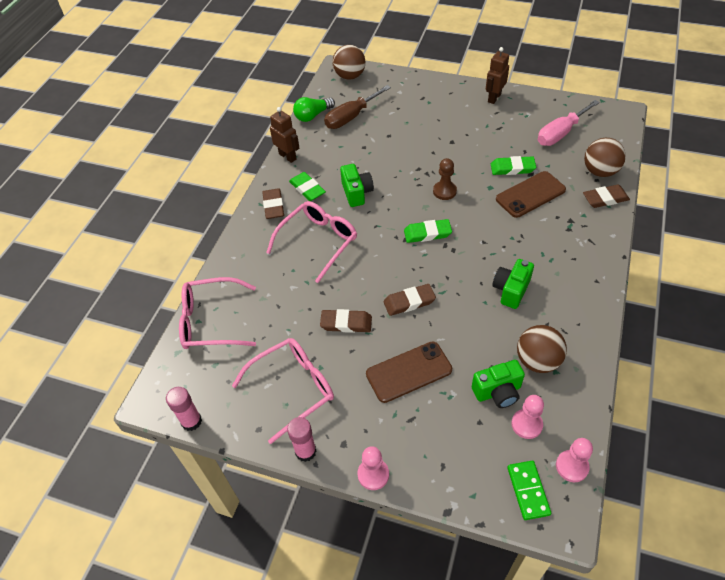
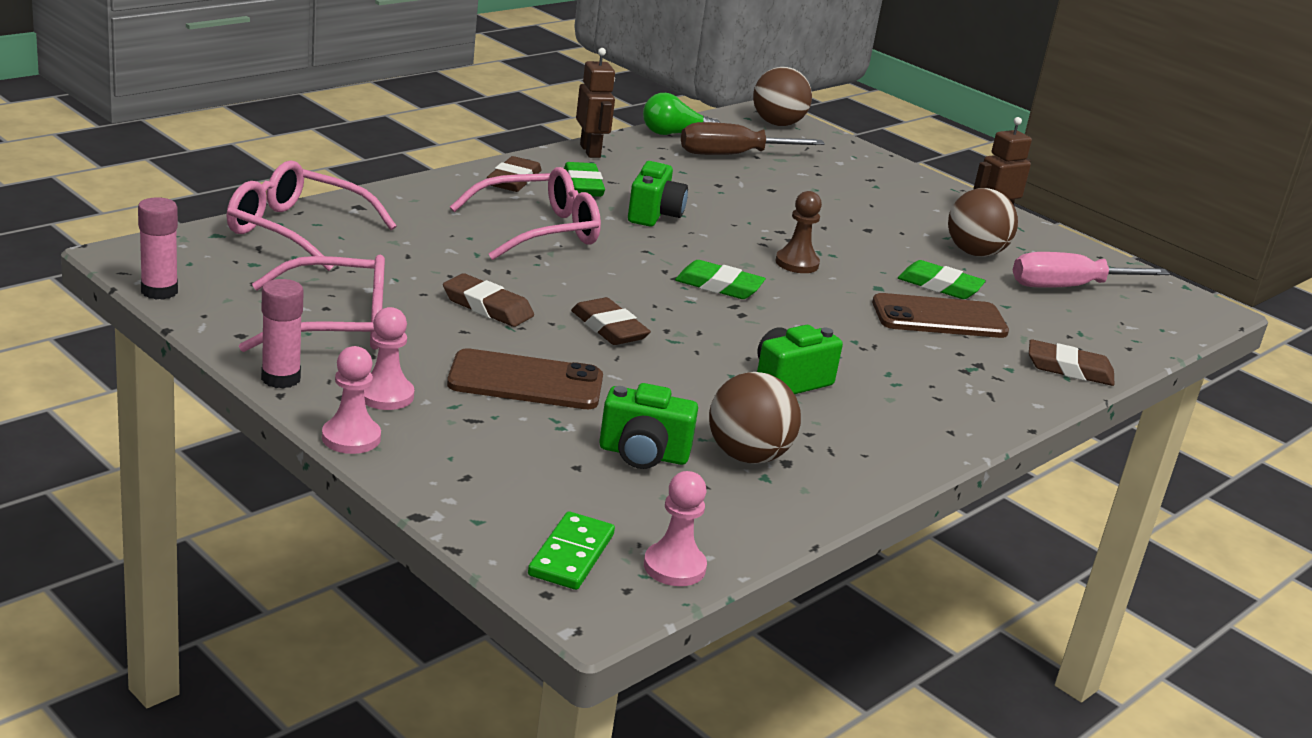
camera: 20 degrees right, 25 degrees down
(409, 302) = (609, 328): brown eraser -> brown eraser turned 45 degrees clockwise
(526, 424) = (651, 500): pink pawn -> pink pawn (386, 395)
(600, 171) = (1093, 343): brown ball -> brown ball (975, 253)

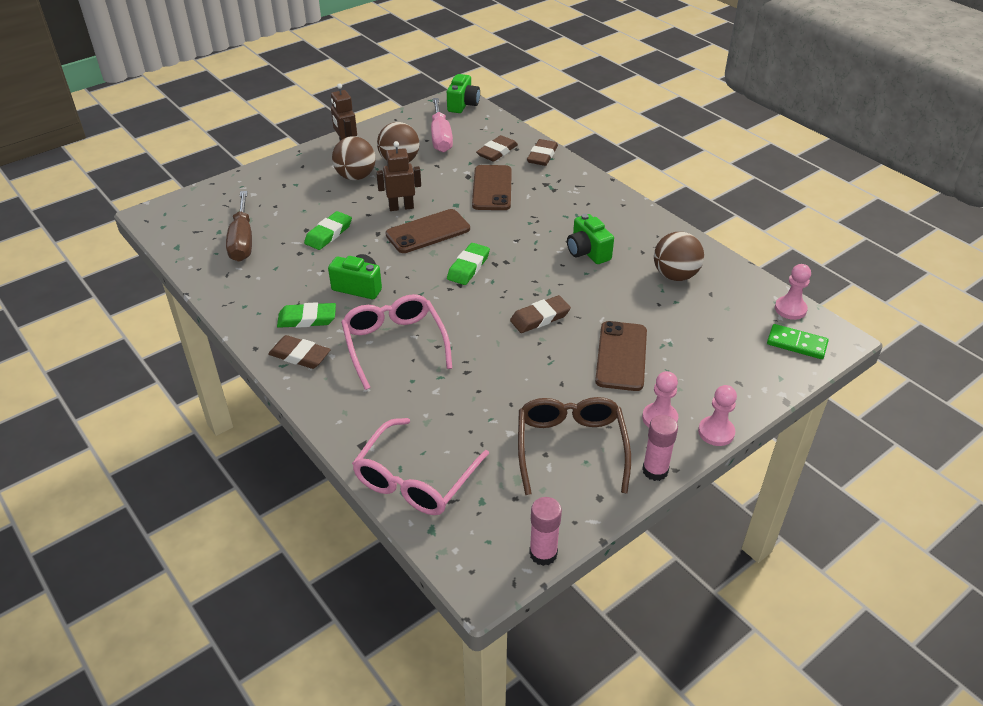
camera: 80 degrees left, 15 degrees up
(334, 324) = (570, 448): pink glasses -> brown glasses
(487, 306) = (524, 372): brown eraser -> brown eraser (497, 152)
(590, 151) = (237, 312): brown robot -> brown robot (401, 207)
(643, 454) = (688, 313): green camera -> green camera (463, 105)
(674, 134) = (199, 266): green light bulb -> none
(777, 124) = (177, 213): brown ball -> brown ball (356, 176)
(797, 263) = (428, 232): brown pawn -> brown phone
(939, 286) = (449, 181): green eraser -> green eraser (328, 234)

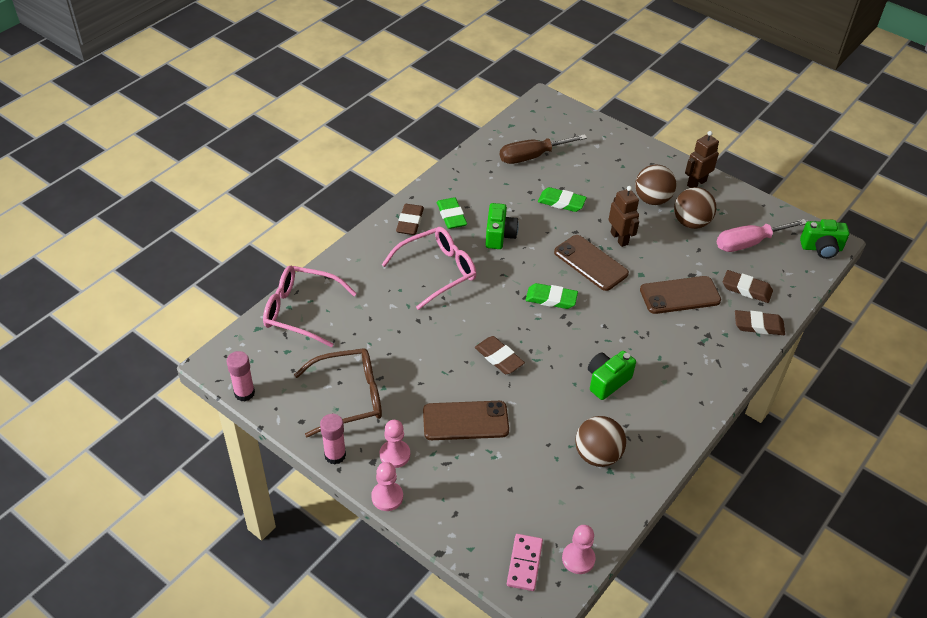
camera: 75 degrees right, 5 degrees up
(796, 344) = (524, 563): green domino -> pink domino

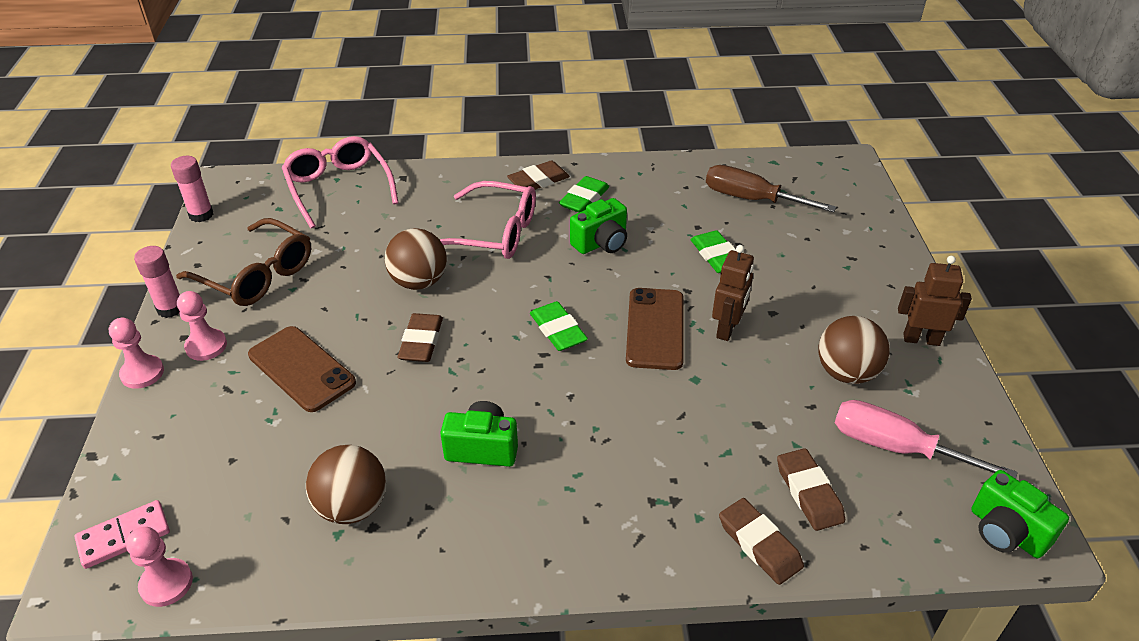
camera: 50 degrees right, 5 degrees down
(652, 199) = (832, 319): brown ball -> brown ball (419, 282)
(680, 295) = (707, 433): brown phone -> none

